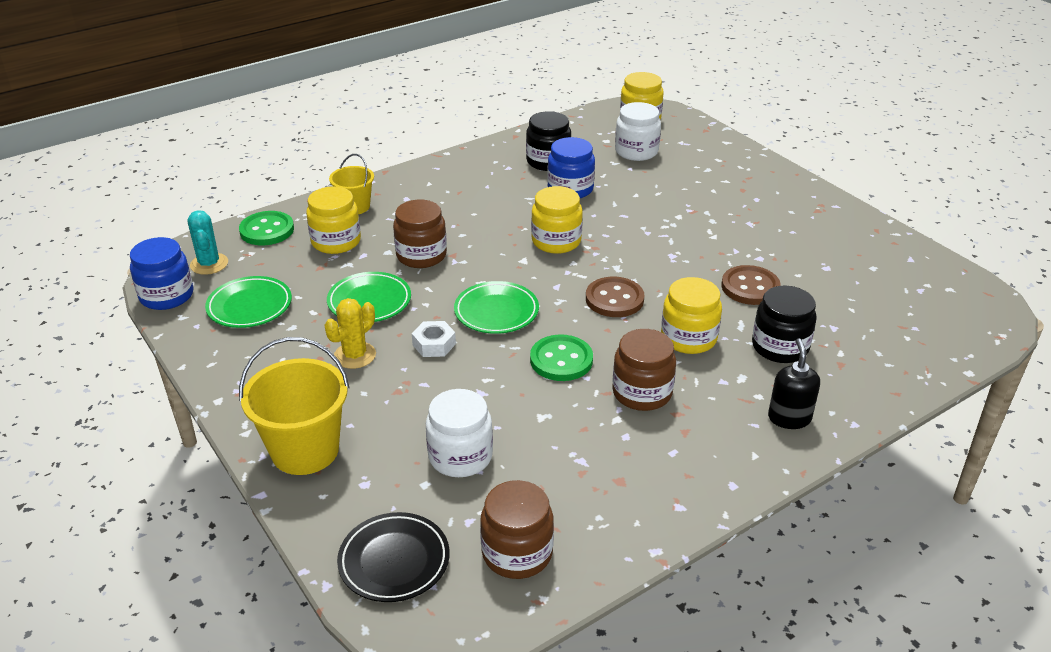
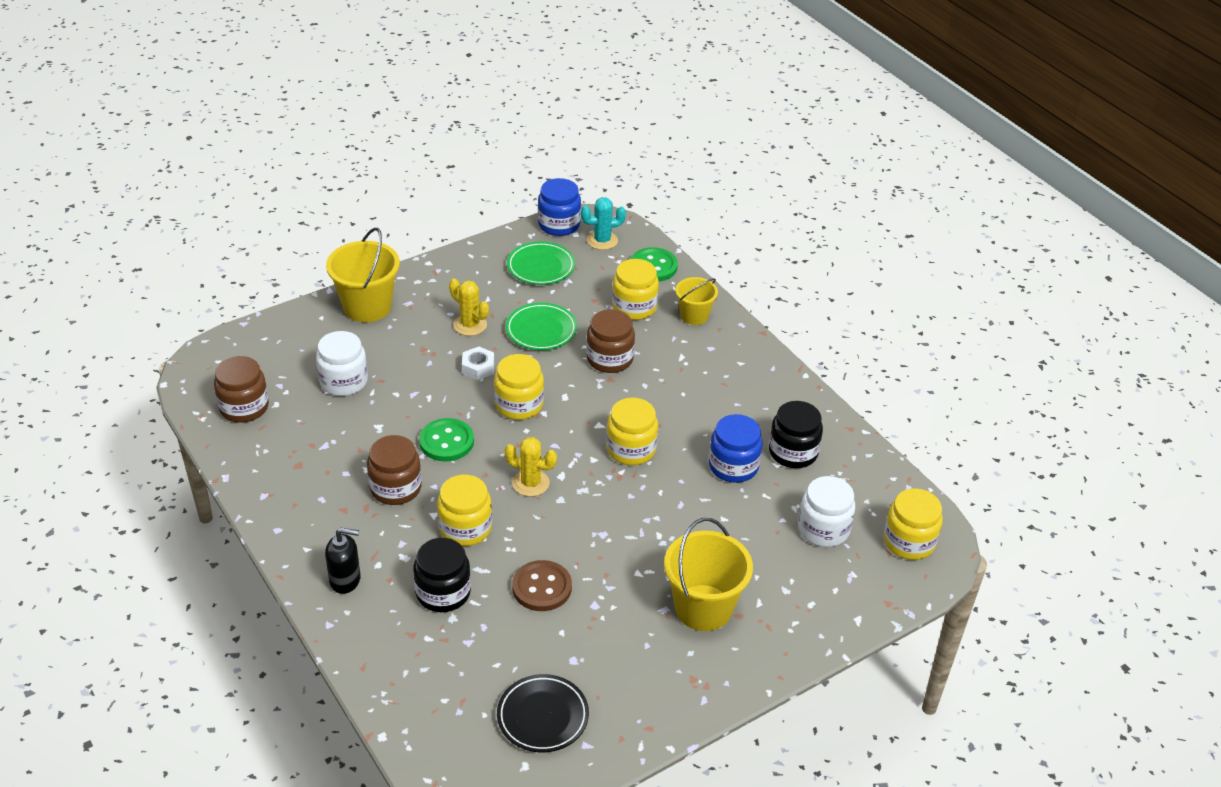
camera: 90 degrees right, 5 degrees up
(394, 561) = (254, 351): black plate -> black plate (542, 716)
(496, 312) = (519, 405): green plate -> yellow jar
(614, 299) = (530, 483): brown button -> yellow cactus
(741, 205) = (703, 608): none -> yellow bucket

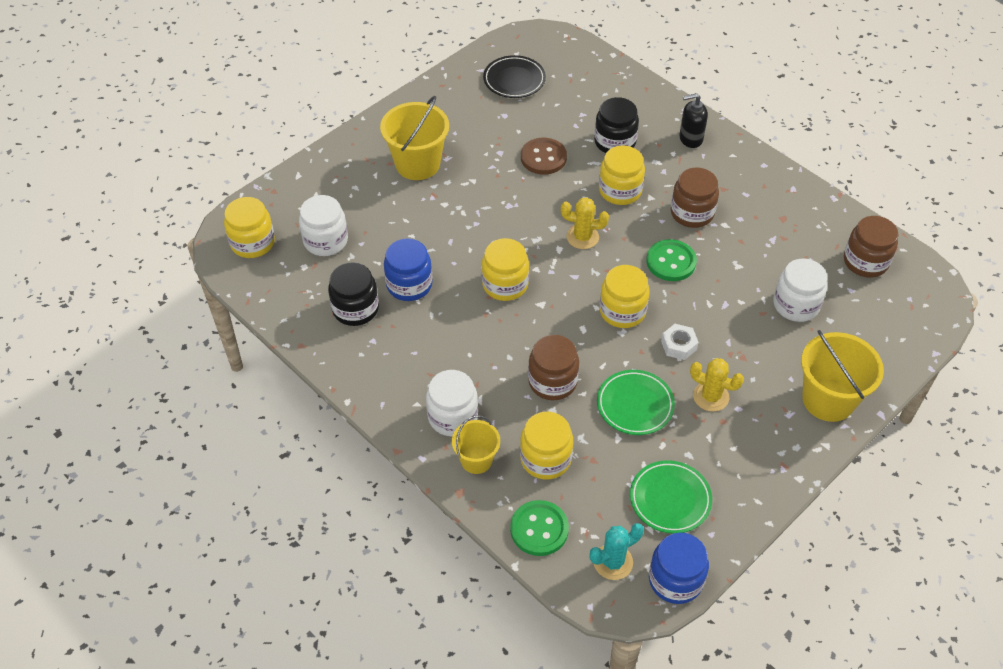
camera: 170 degrees right, 10 degrees up
(709, 348) = (453, 417): none -> white jar

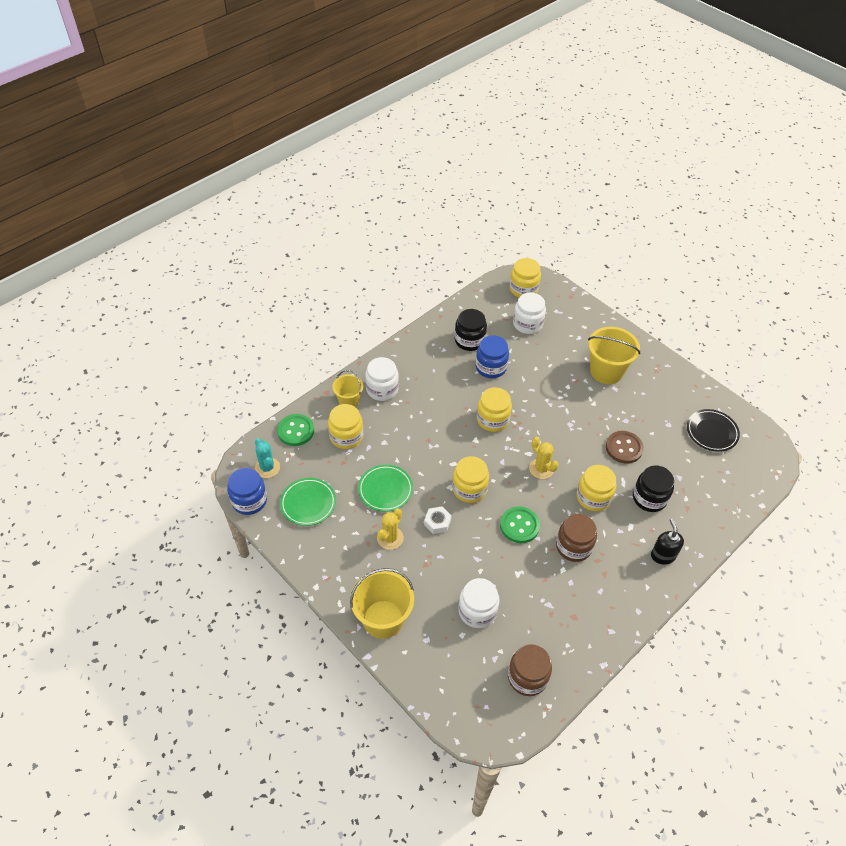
camera: 90 degrees right, 0 degrees up
(552, 381) = (407, 443): brown jar -> none
(582, 237) = (541, 469): yellow cactus -> yellow cactus turned 45 degrees counterclockwise

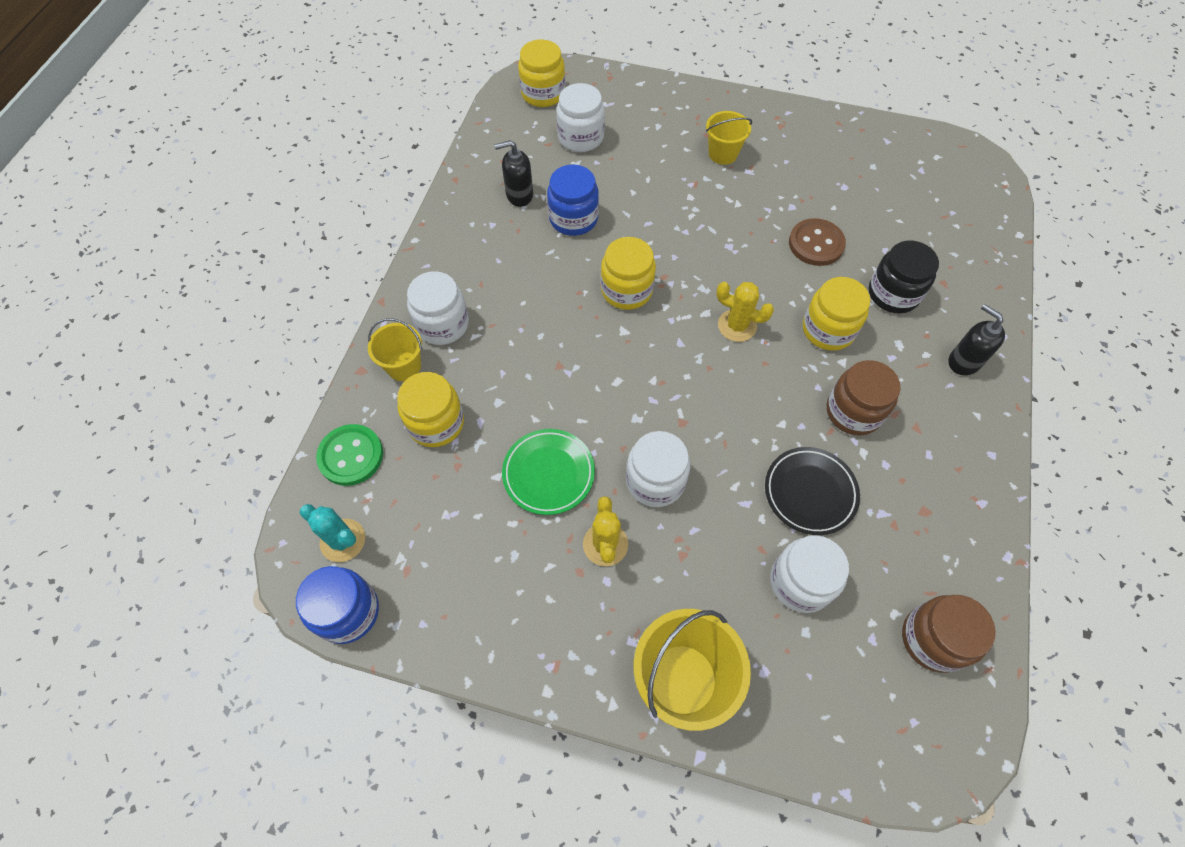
camera: 30 degrees left, 10 degrees up
(308, 503) = (446, 561): green plate -> none
(437, 522) = (655, 481): white nut -> white jar
(469, 340) = (519, 195): black jar -> black soap dispenser
(469, 489) = (664, 406): yellow jar -> none
(519, 525) = (766, 422): green button -> none
(606, 371) = (723, 154): yellow bucket -> yellow bucket, size x0.59
(711, 432) = (899, 172): black plate -> black plate (810, 492)

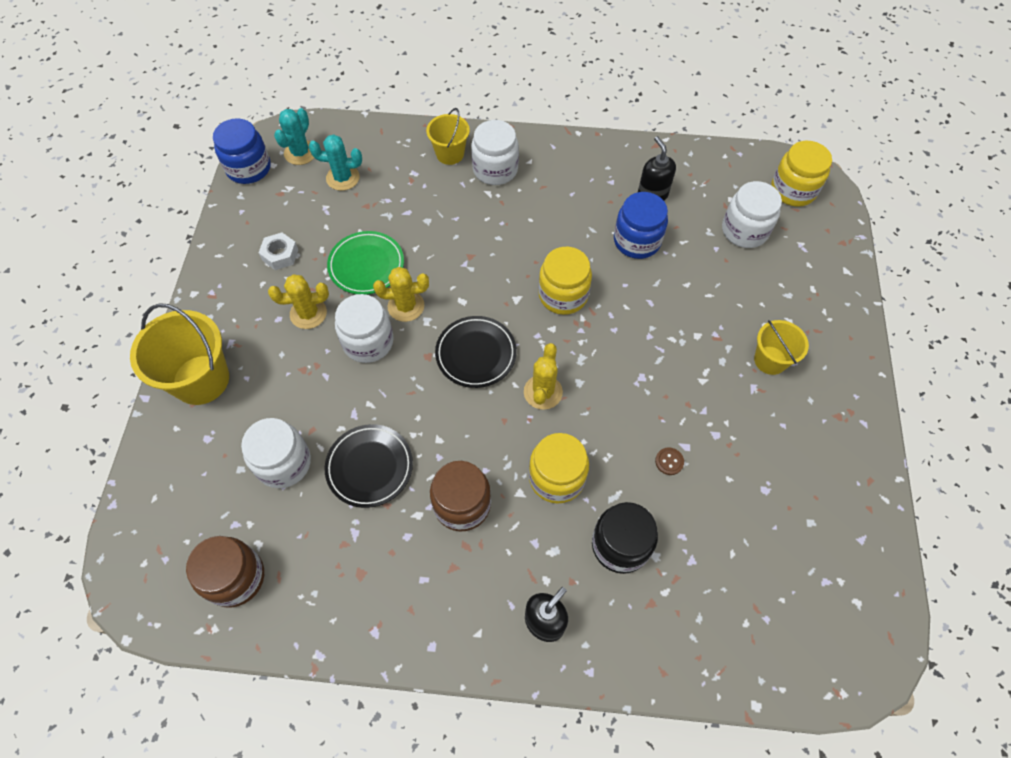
camera: 80 degrees right, 0 degrees up
(351, 456) = (367, 141): green button -> none
(404, 490) = (343, 178): none -> turquoise cactus
(436, 423) = (402, 185): yellow jar -> none
(509, 574) = (280, 255): none -> white nut
(614, 437) = (406, 306): none -> yellow cactus
(686, 377) = (476, 354): none -> black plate
(816, 244) = (669, 461): brown button -> brown button, size x0.46

